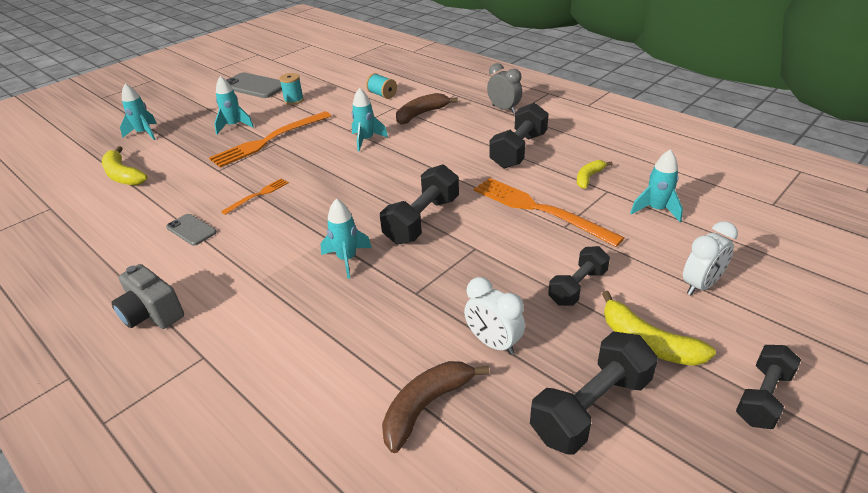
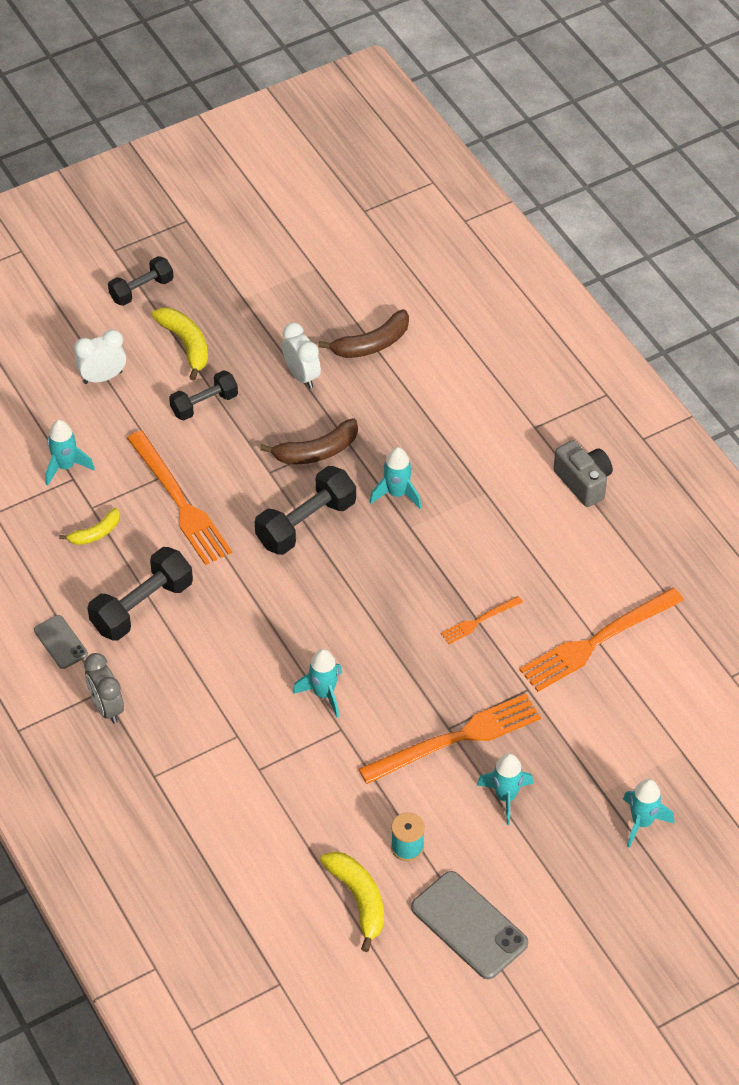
camera: 165 degrees left, 15 degrees up
(123, 175) = (653, 718): yellow banana -> yellow banana (358, 899)
(159, 204) = (597, 641): none -> orange fork
(191, 230) = (555, 584): grey phone -> grey phone (60, 642)
(382, 95) = (264, 814): turquoise spool -> none
(421, 114) = (226, 734): brown banana -> brown banana (316, 451)
(591, 408) = (260, 313): black dumbbell -> none

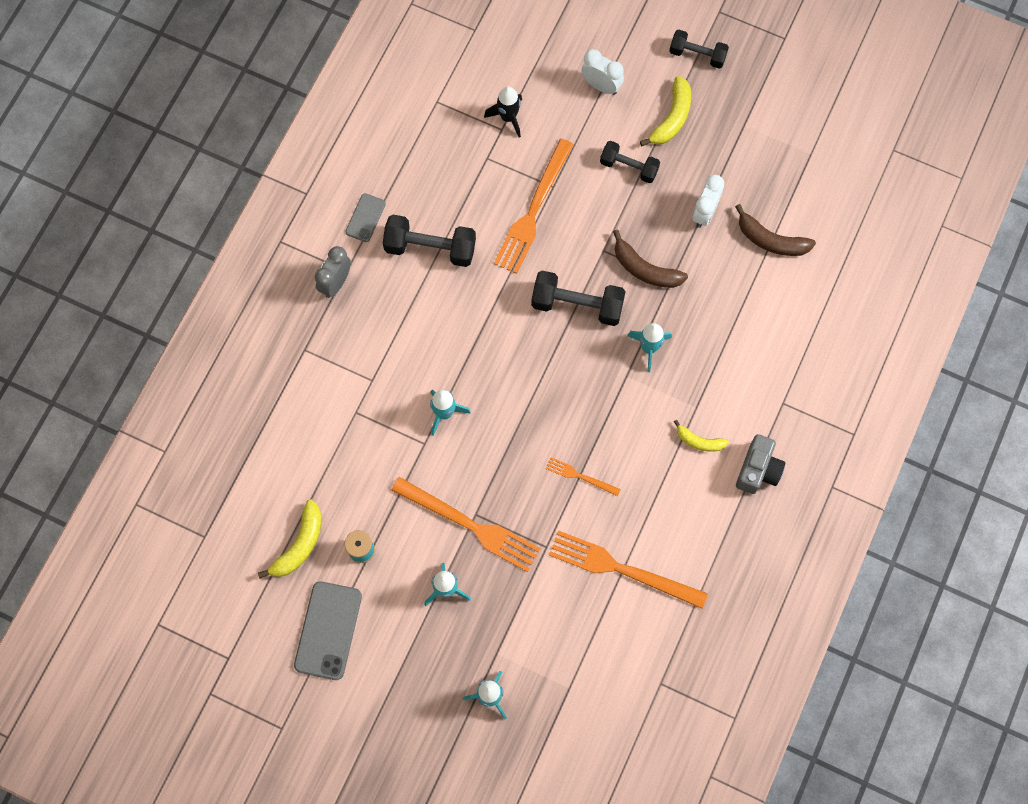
camera: 55 degrees right, 20 degrees up
(65, 466) = (508, 117): turquoise rocket -> black rocket
(95, 533) = (468, 176): yellow banana -> yellow banana (699, 441)

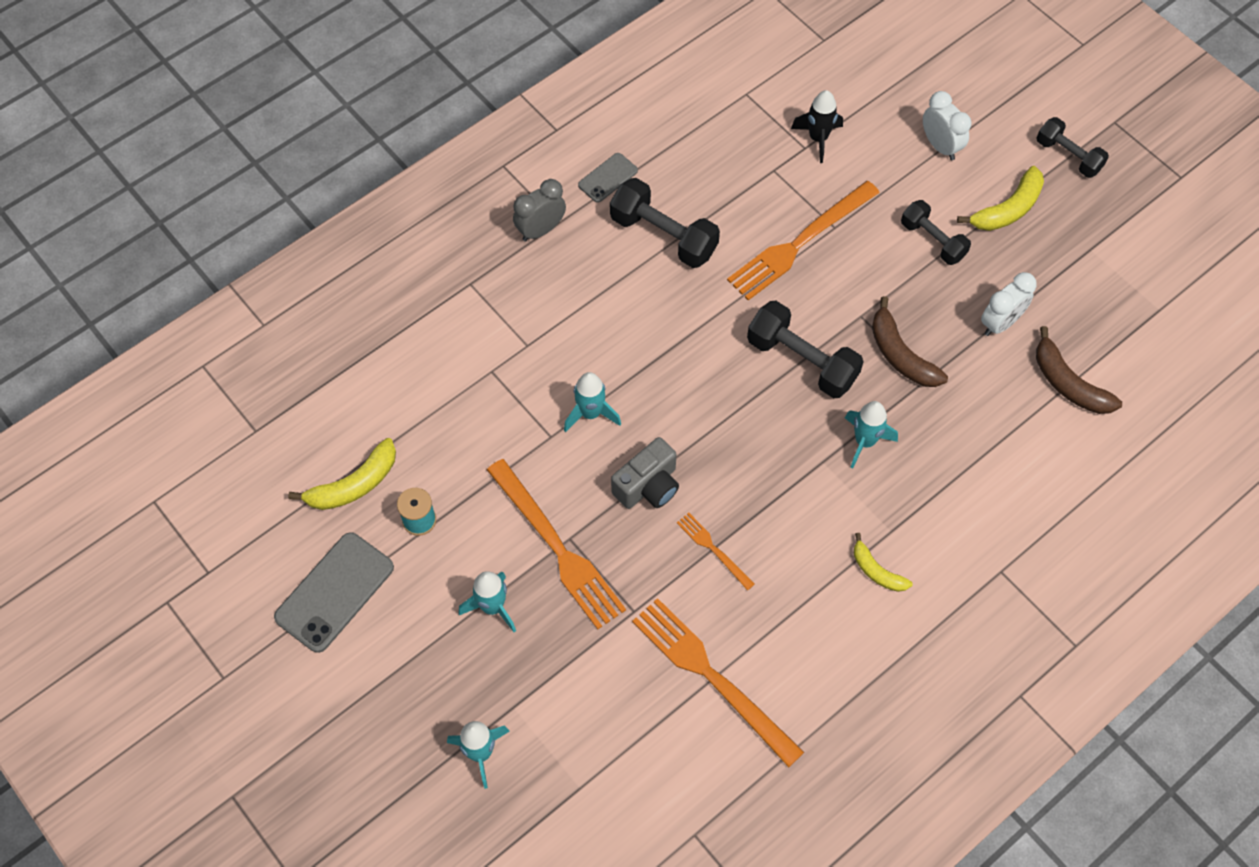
camera: 25 degrees right, 10 degrees down
(758, 470) = (934, 635): grey camera -> grey camera (648, 486)

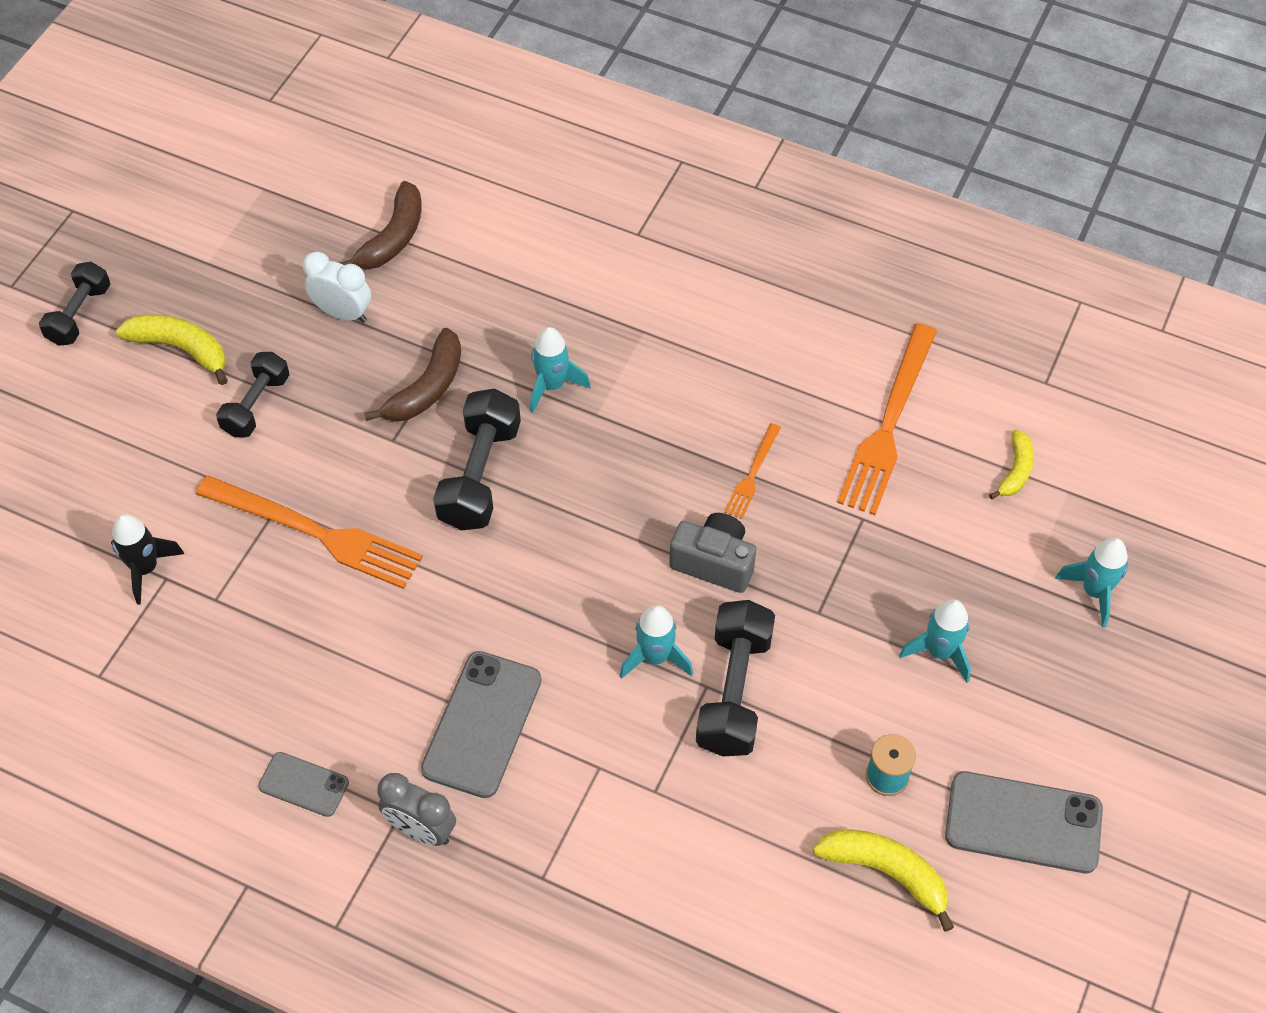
camera: 115 degrees left, 5 degrees down
(557, 548) = (836, 619): orange fork -> none
(596, 289) = (482, 724): none -> grey phone
(663, 236) = (368, 682): black dumbbell -> black dumbbell (734, 691)
(876, 571) = (694, 329): yellow banana -> yellow banana (1015, 470)
(940, 146) = (110, 439): white clock -> none

